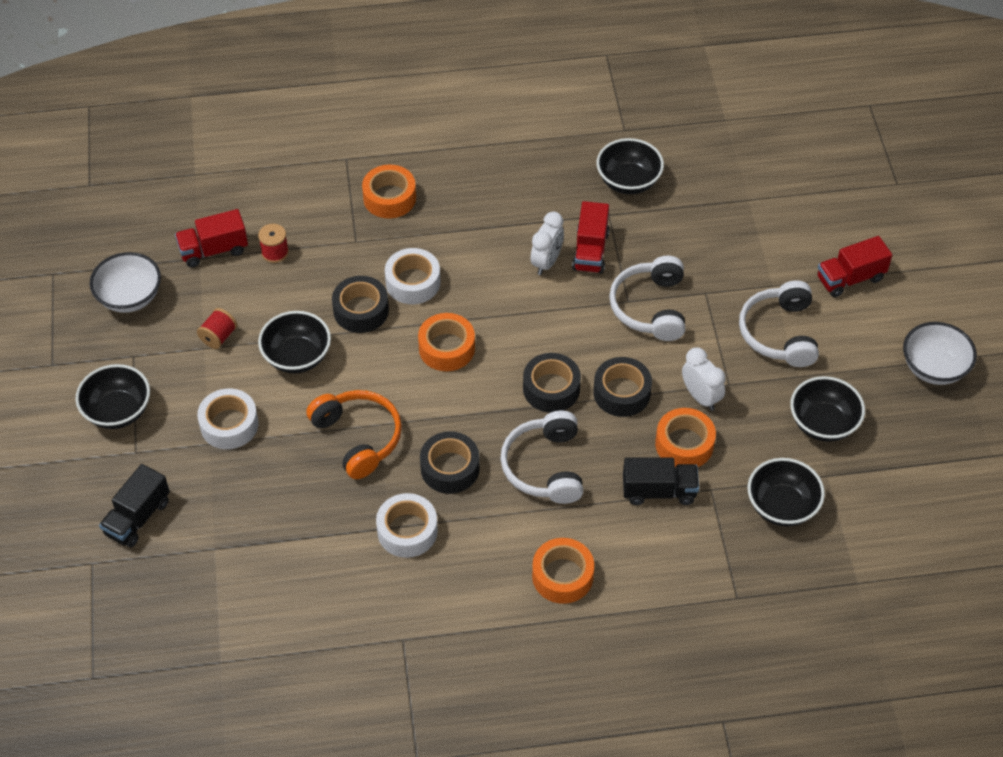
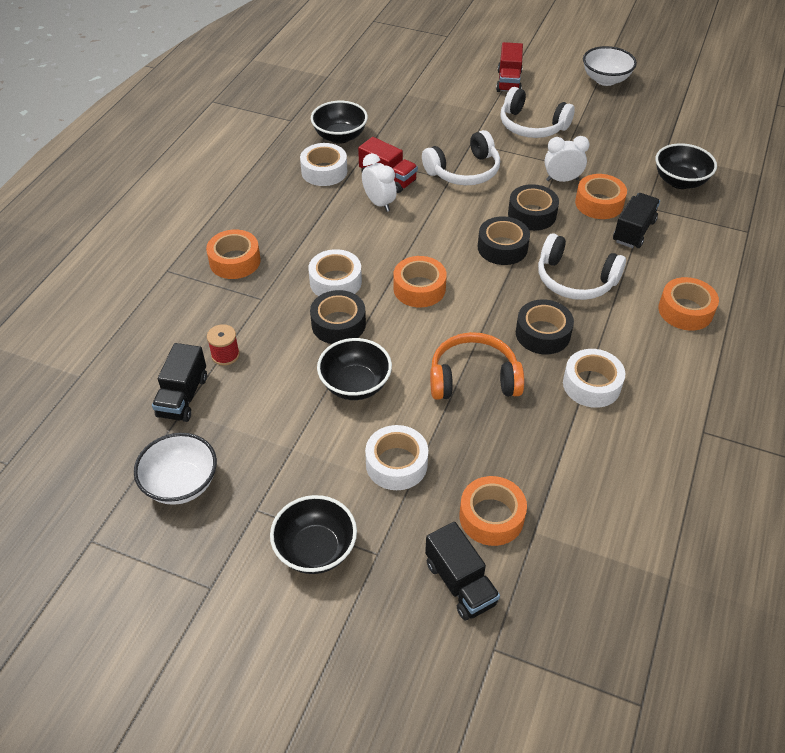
camera: 60 degrees left, 5 degrees down
(213, 513) = (491, 517): none -> orange tape
(214, 250) = (183, 396): red truck -> black truck
(218, 336) = (287, 432): red spool -> none
(563, 196) = (324, 171): none -> white tape
(650, 307) = (464, 171): white headphones -> white headphones turned 60 degrees counterclockwise
(823, 423) = (621, 138): black bowl -> none

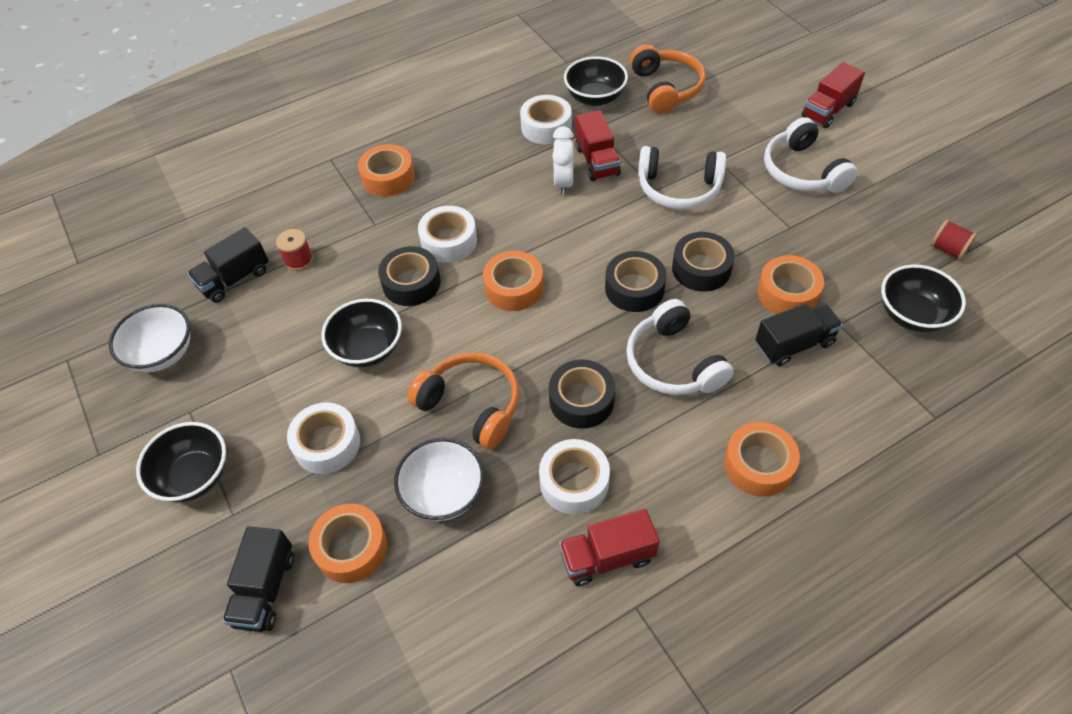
camera: 40 degrees right, 5 degrees up
(385, 110) = (666, 88): none -> orange headphones
(562, 180) = (773, 247): white clock -> none
(605, 80) = (947, 154): white bowl -> white bowl (444, 493)
(657, 415) = (607, 557): none -> red truck
(661, 135) = (948, 249): none -> red spool

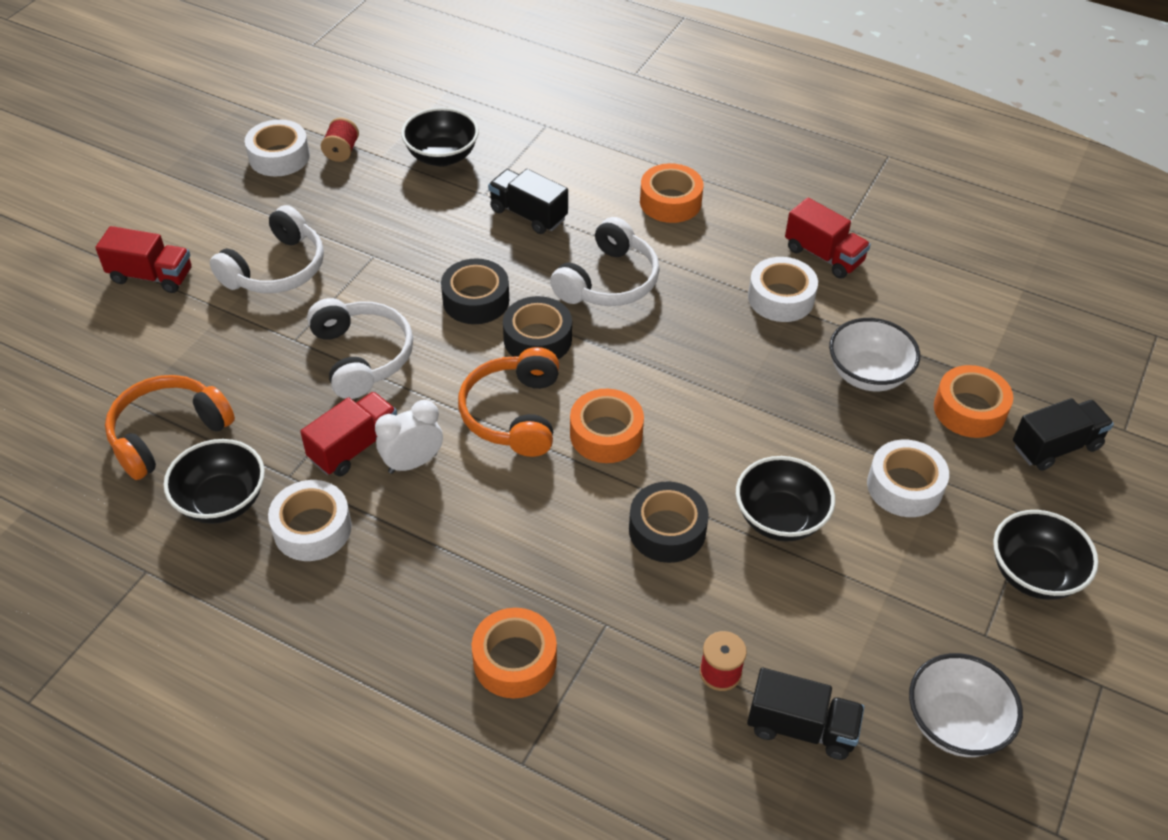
camera: 125 degrees left, 5 degrees down
(449, 241) = (580, 528): white tape -> white tape (279, 157)
(471, 405) = (770, 399): orange headphones -> orange headphones (514, 414)
(581, 400) = (699, 325): black tape -> none
(787, 293) = (468, 234): orange tape -> none

